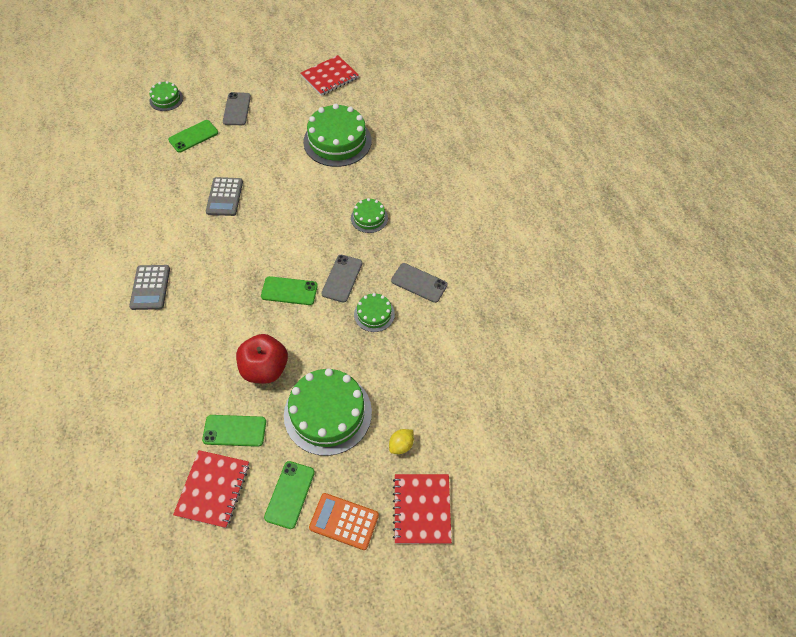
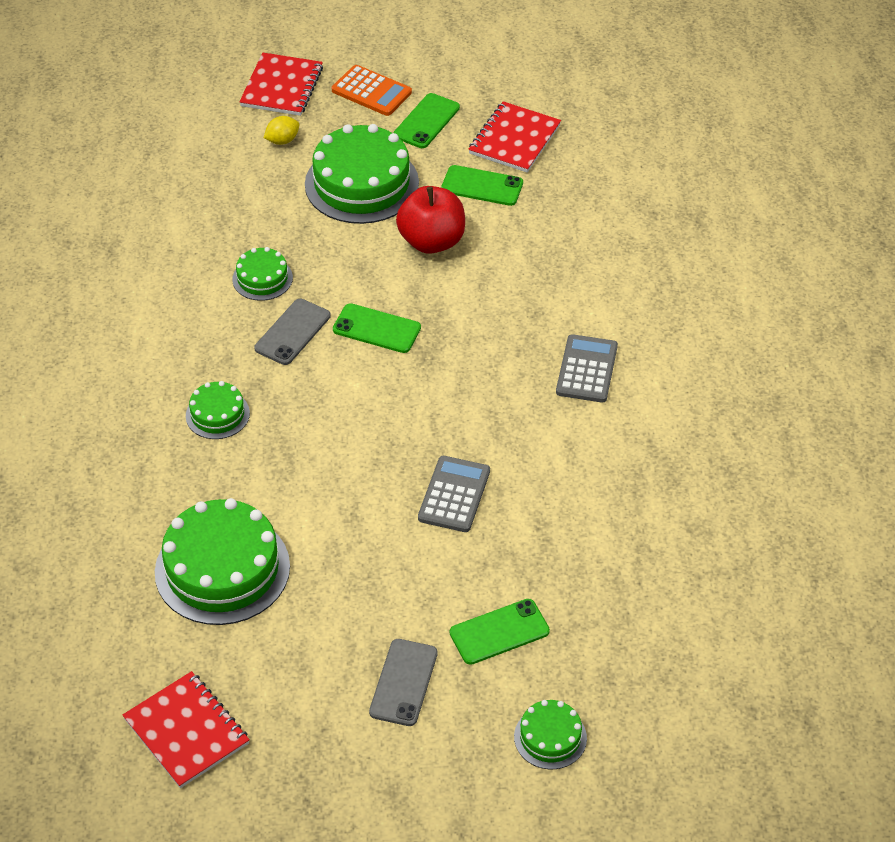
camera: 165 degrees left, 10 degrees down
(330, 77) = (186, 731): red notebook -> red notebook turned 75 degrees clockwise
(419, 283) = (180, 306): grey phone -> none

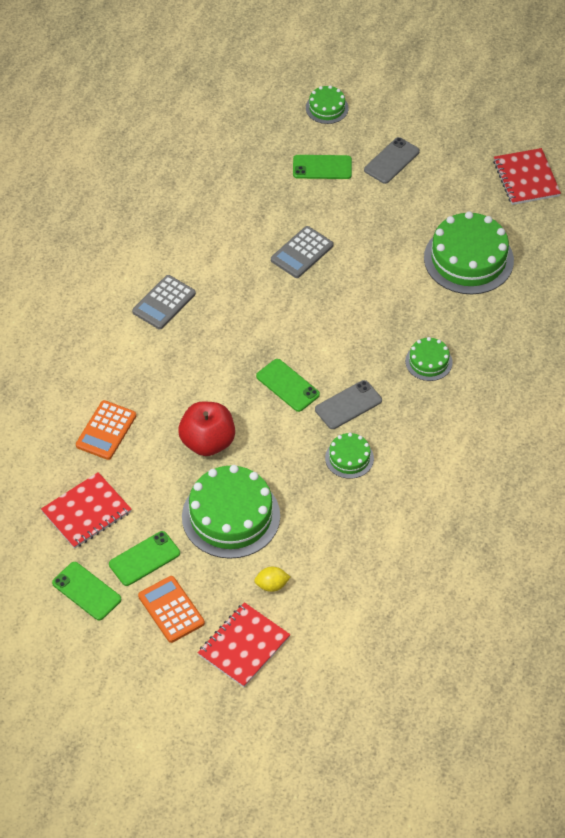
camera: 155 degrees left, 5 degrees up
(482, 186) = (140, 477): green phone -> green phone (86, 591)
(551, 216) = (106, 430): none -> orange calculator

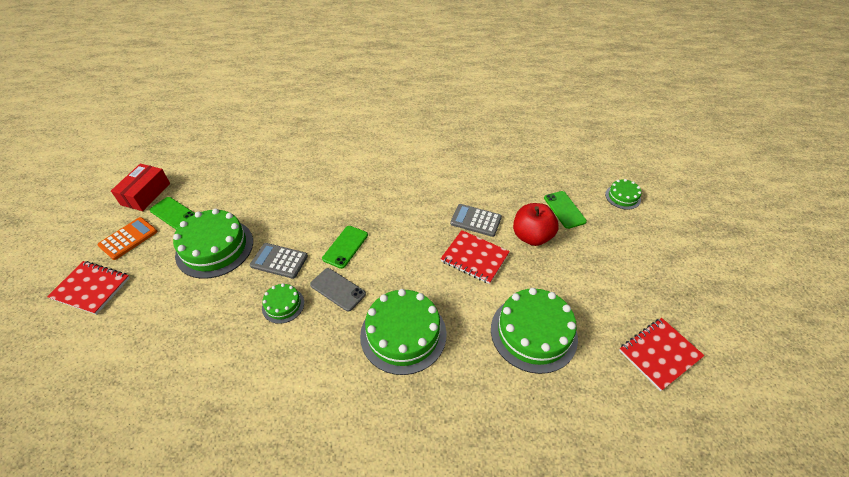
camera: 70 degrees right, 5 degrees down
(86, 512) = (211, 177): red notebook -> red notebook (474, 258)
(86, 591) = (146, 194): green phone -> red box
(106, 430) = (279, 168): orange calculator -> none
(164, 303) = (394, 165): grey calculator -> grey calculator (279, 261)
(207, 442) = (280, 217): red apple -> red apple (532, 236)
(272, 585) = (149, 289): yellow lemon -> none
(391, 161) = (602, 248): grey phone -> none
(428, 362) = (403, 334): green cake -> green cake, size x1.98

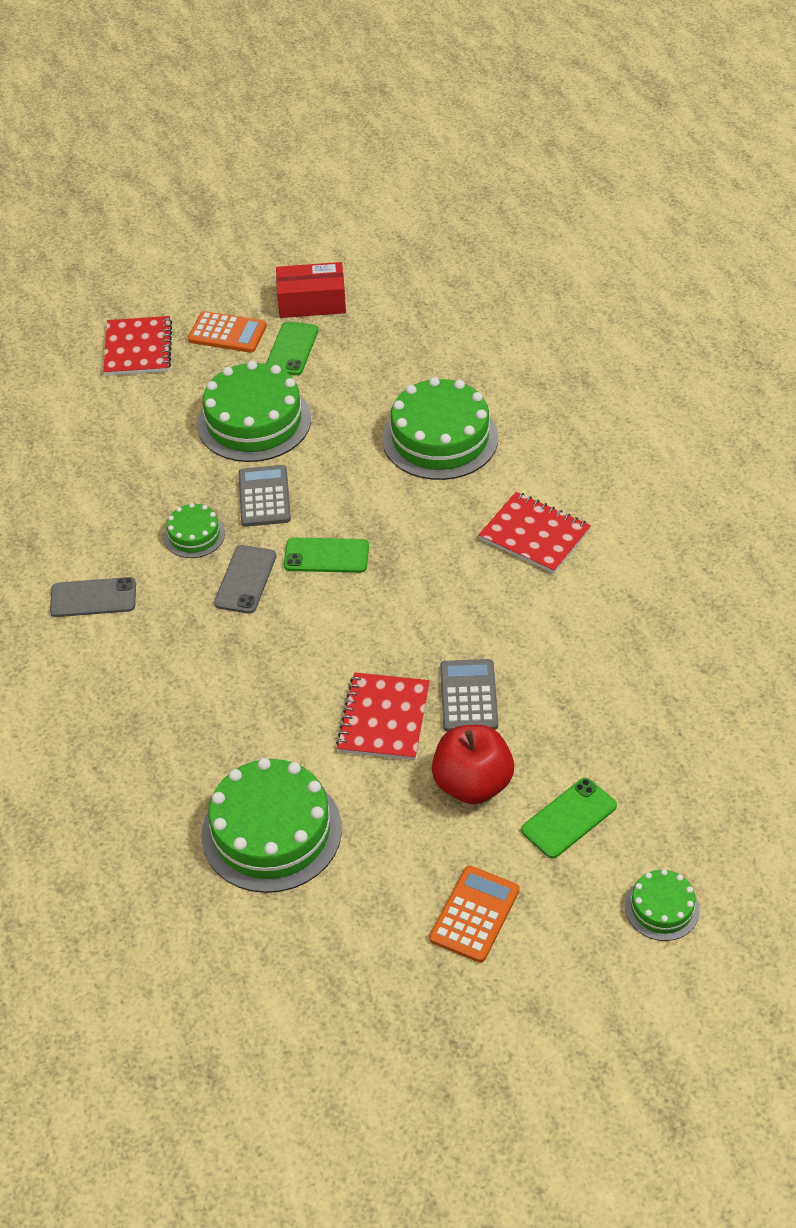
camera: 70 degrees right, 0 degrees up
(296, 380) = (93, 597): none -> grey phone
(403, 334) = (204, 679): green cake -> green cake (440, 438)
(612, 261) = (474, 914): none -> orange calculator
(659, 354) = (303, 1007): red notebook -> red notebook (534, 535)

